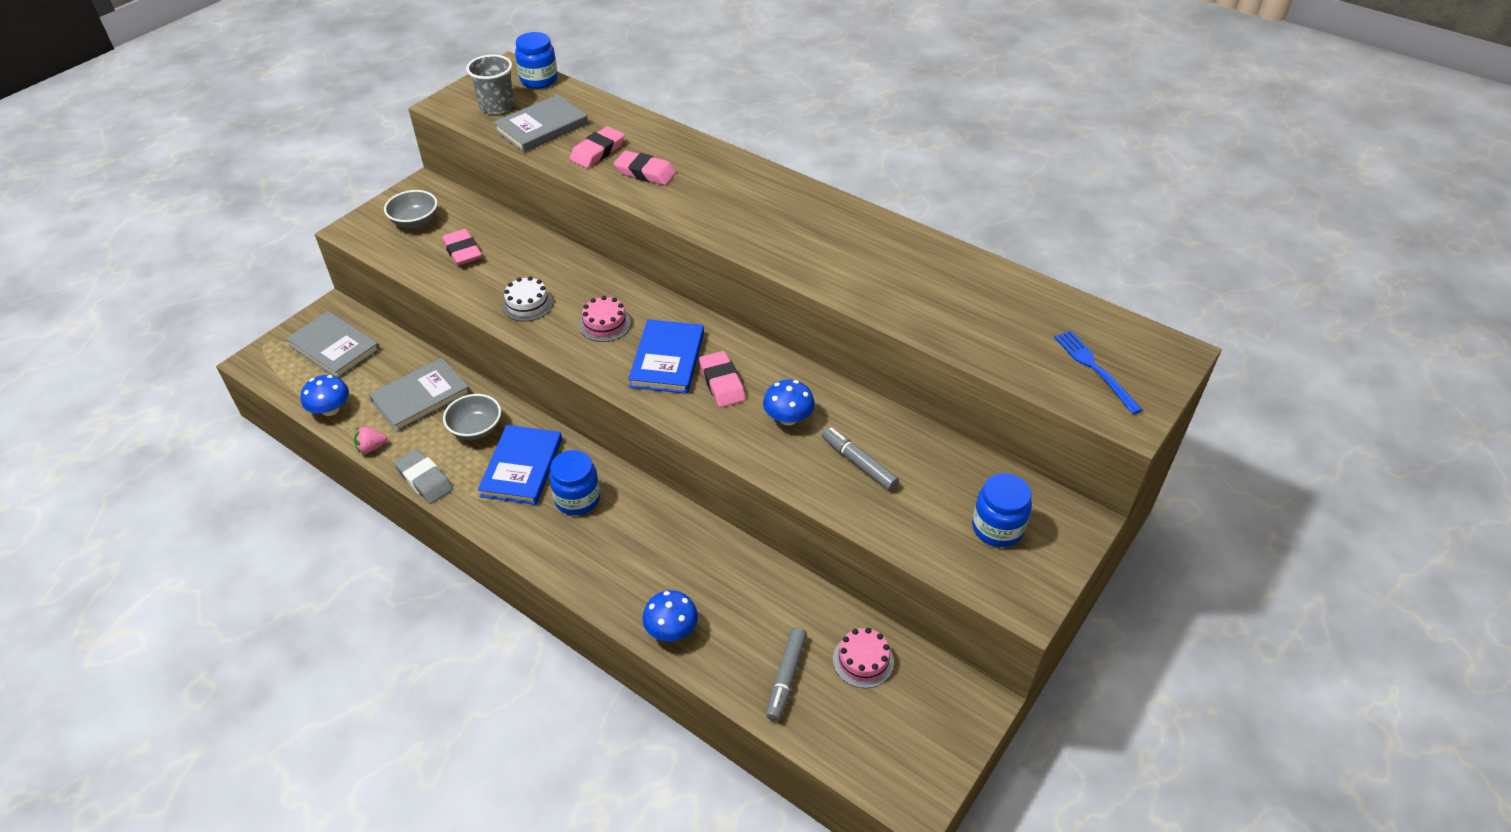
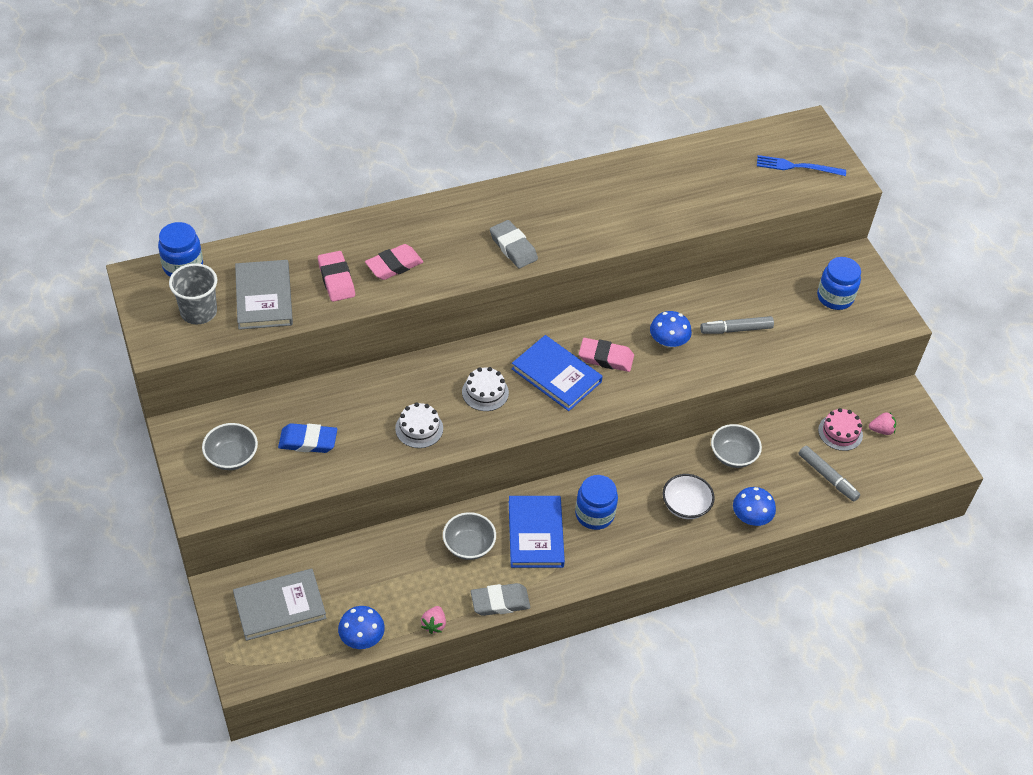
camera: 60 degrees left, 5 degrees up
(421, 397) = (400, 567): grey book -> none
(462, 251) = (308, 441): pink eraser -> blue eraser
(522, 467) = (535, 534): blue book -> blue book turned 45 degrees clockwise
(605, 324) = (485, 392): pink cake -> white cake
(643, 566) = (685, 506): none -> white bowl
(740, 226) = (513, 247): none -> grey eraser
(743, 575) = (733, 455): none -> grey bowl
(904, 701) = (881, 430): none -> pink strawberry

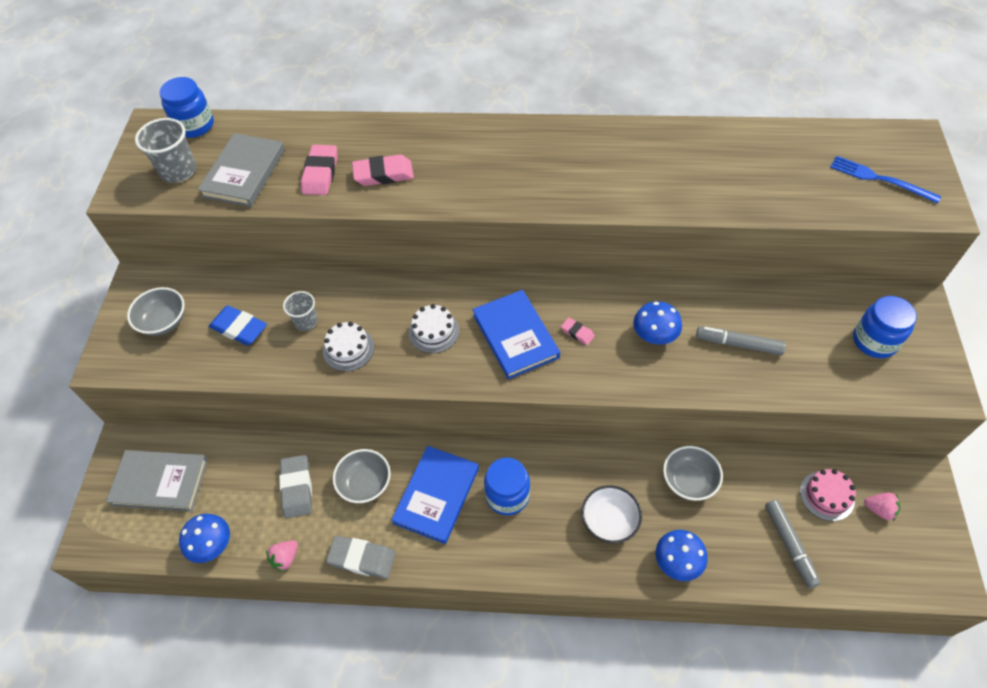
camera: 30 degrees right, 5 degrees up
(366, 417) = (306, 321): none -> grey cup
(513, 247) = (513, 187): grey eraser -> grey eraser (297, 488)
(606, 358) = (577, 333): pink eraser -> pink eraser, size x0.54

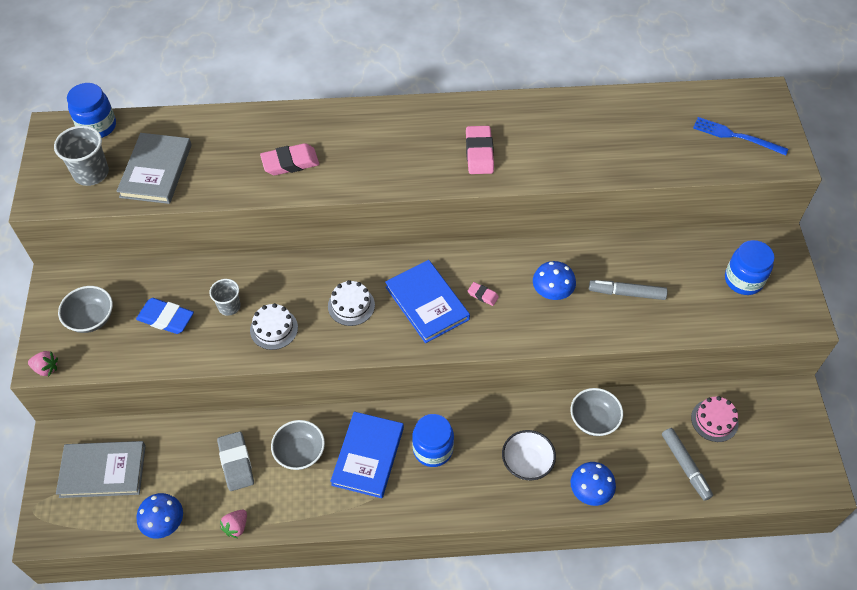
camera: 10 degrees left, 0 degrees up
(320, 173) = (230, 166): pink eraser -> pink eraser (479, 153)
(362, 558) = (307, 519): grey eraser -> none
(879, 509) = (759, 428): pink strawberry -> pink strawberry (46, 368)

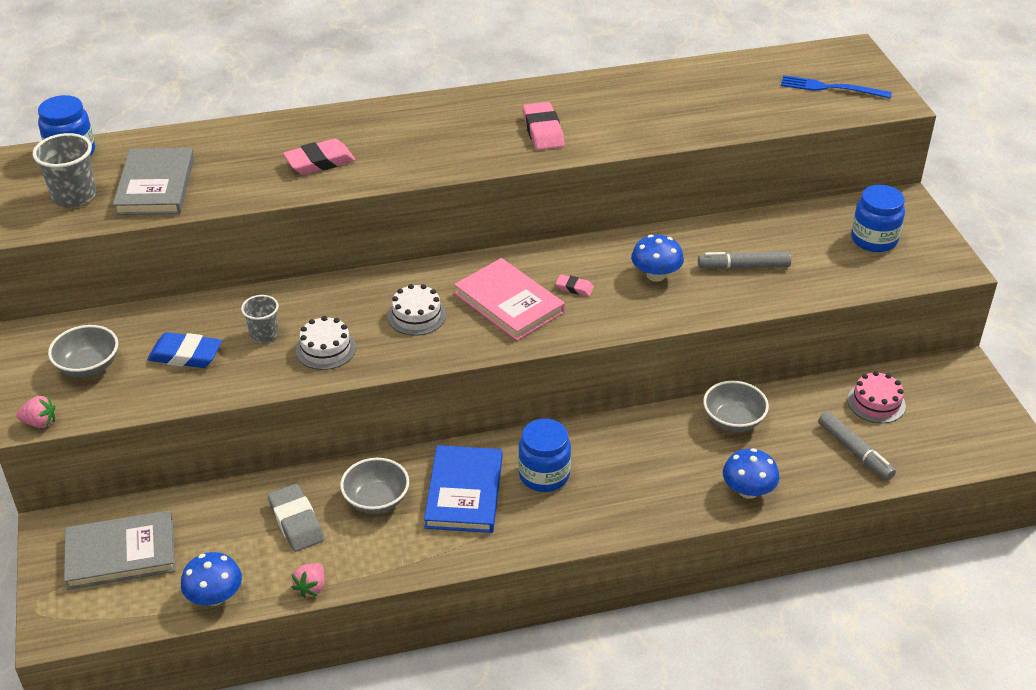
camera: 10 degrees left, 15 degrees down
(427, 303) = (509, 303): blue book -> pink book
(527, 462) = (663, 473): white bowl -> none

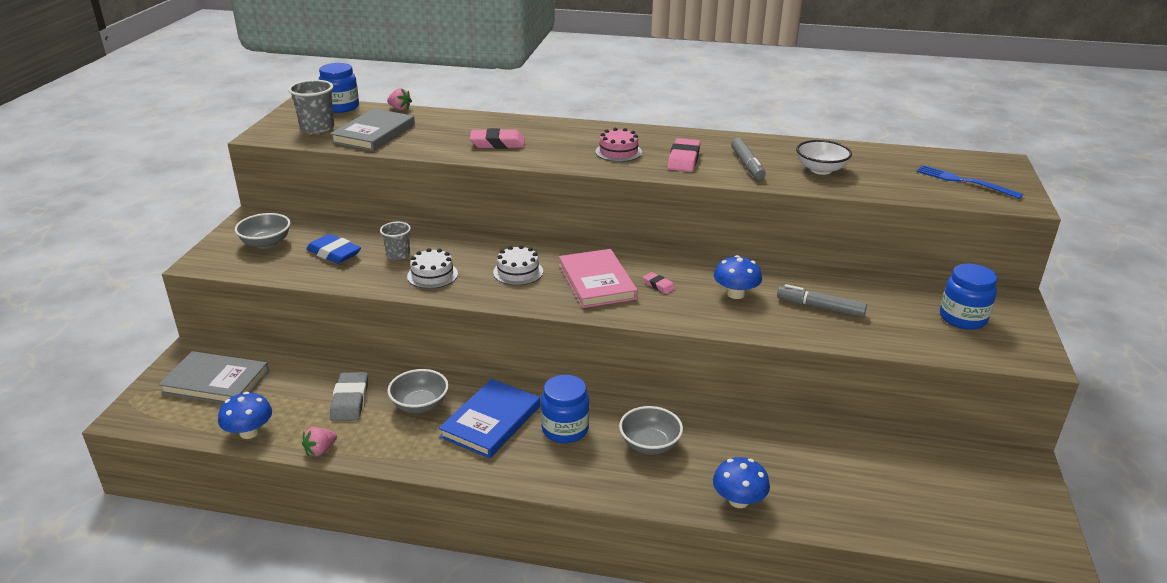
camera: 25 degrees right, 10 degrees down
(40, 422) = (203, 266): pink strawberry -> pink strawberry (400, 109)
(689, 108) = (821, 170): none -> white bowl
(733, 420) = (762, 439): grey bowl -> grey bowl (649, 445)
(855, 451) = (867, 501): grey marker -> grey marker (747, 165)
(876, 403) = (914, 467): pink cake -> pink cake (618, 152)

